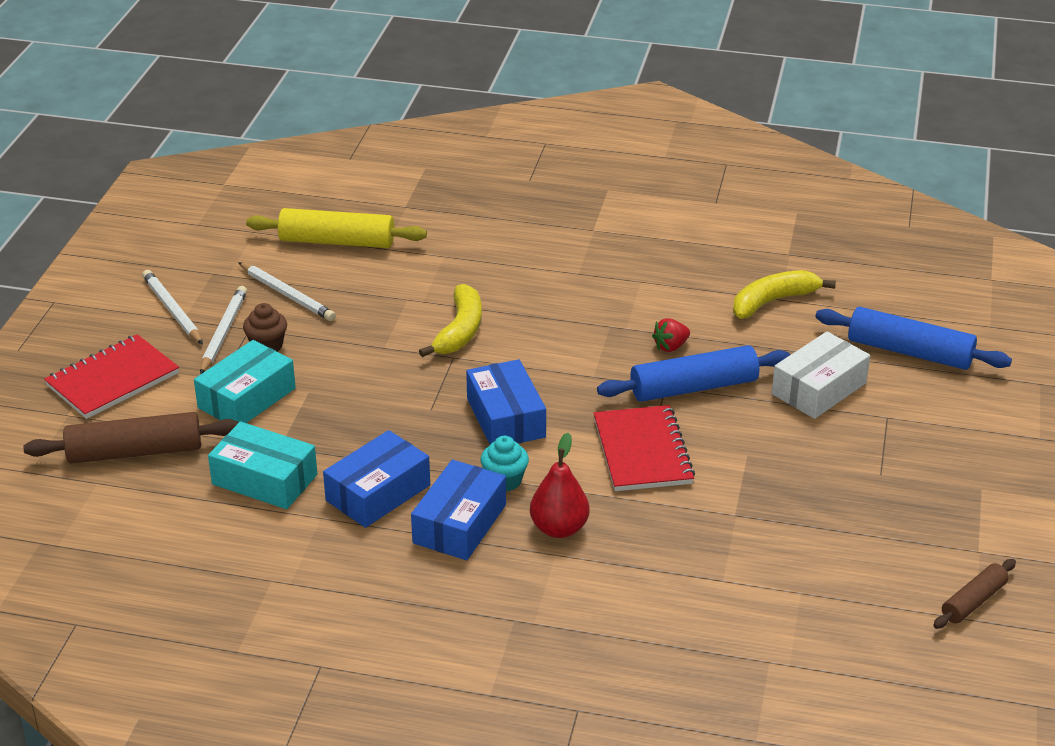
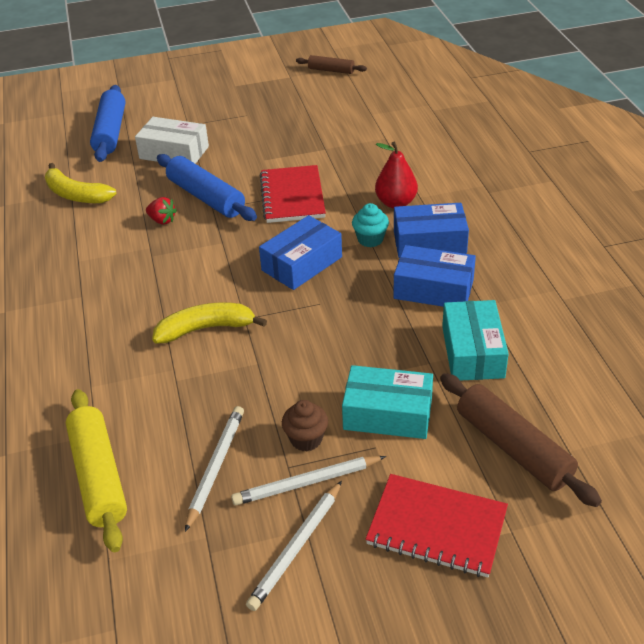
camera: 115 degrees left, 5 degrees up
(642, 451) = (292, 196): red notebook -> red notebook turned 60 degrees counterclockwise

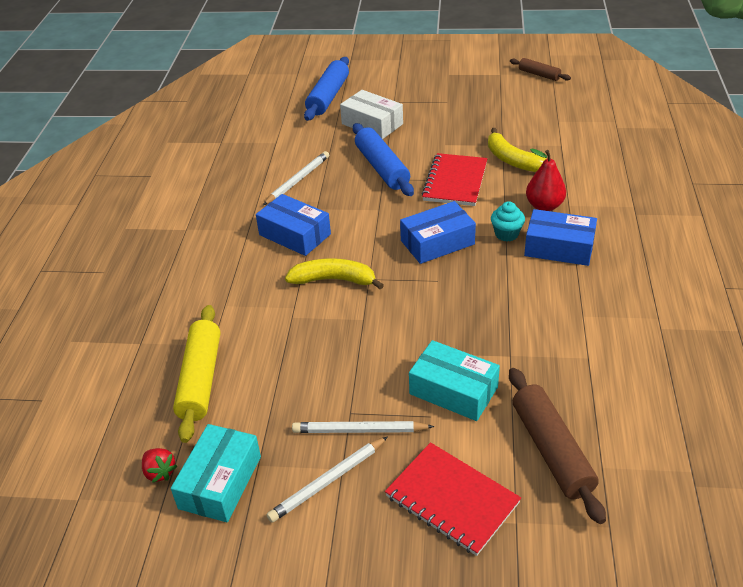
camera: 20 degrees right, 0 degrees up
(76, 194) = (279, 144): yellow banana -> yellow banana (512, 160)
(162, 220) = (338, 180): red strawberry -> red strawberry (160, 472)
(215, 467) = (292, 397): white pencil -> white pencil (298, 180)
(306, 439) = (375, 394): brown cupcake -> none
(433, 289) = (543, 291): blue box -> blue box (295, 234)
(472, 352) = (553, 355): turquoise box -> turquoise box (220, 482)

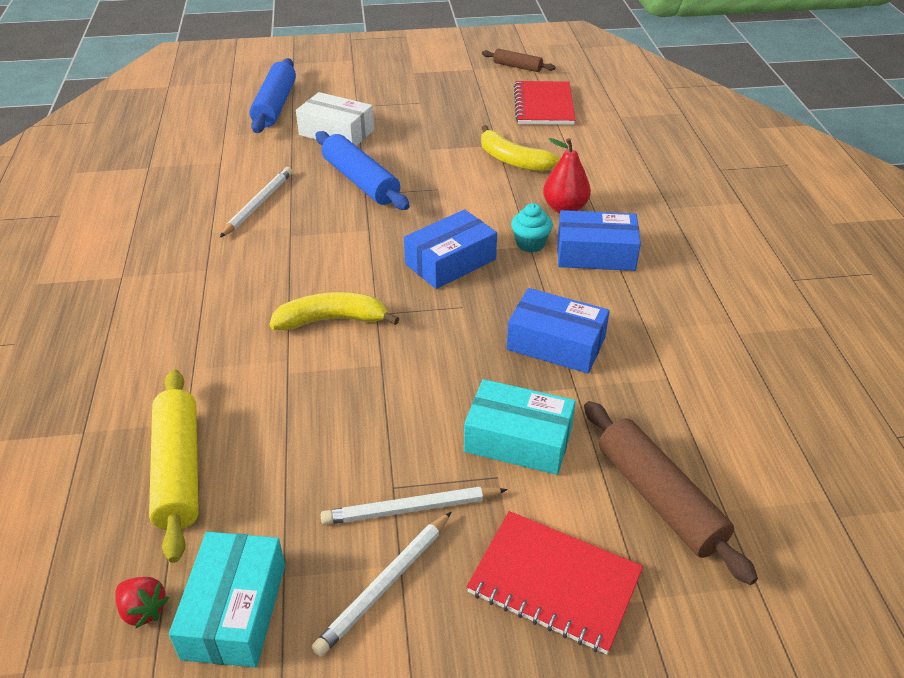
camera: 15 degrees left, 0 degrees up
(295, 234) = (268, 269): blue box -> blue box (556, 343)
(455, 182) = (453, 190): red notebook -> red notebook (543, 105)

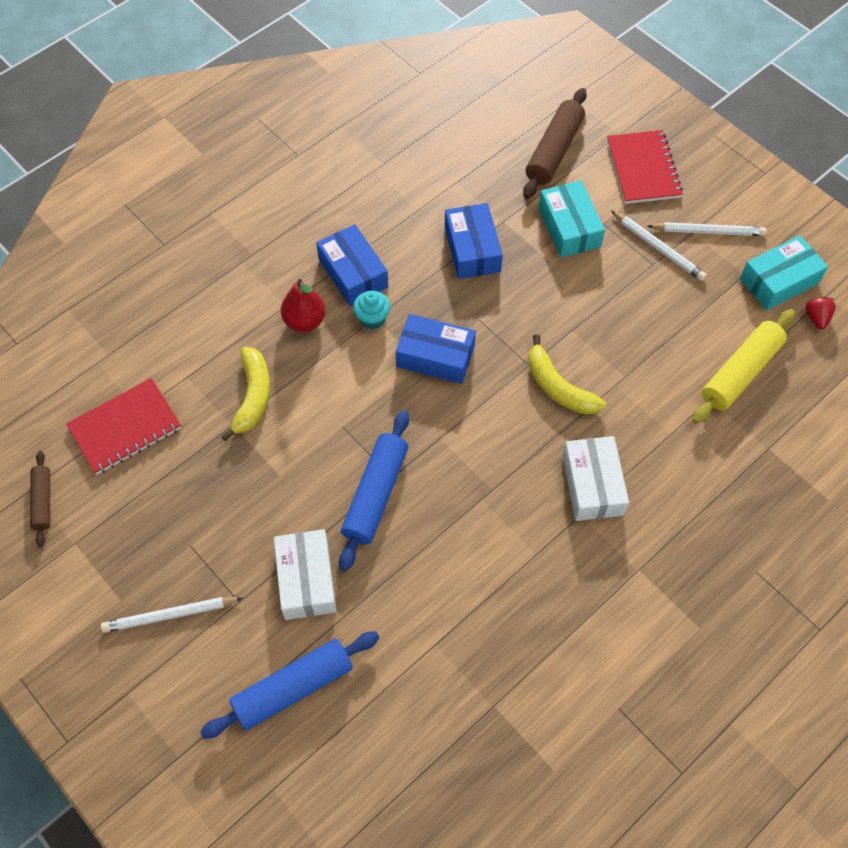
camera: 125 degrees left, 20 degrees up
(219, 290) = (592, 485): none -> white box
(258, 204) = (471, 550): white pencil -> white pencil (170, 615)

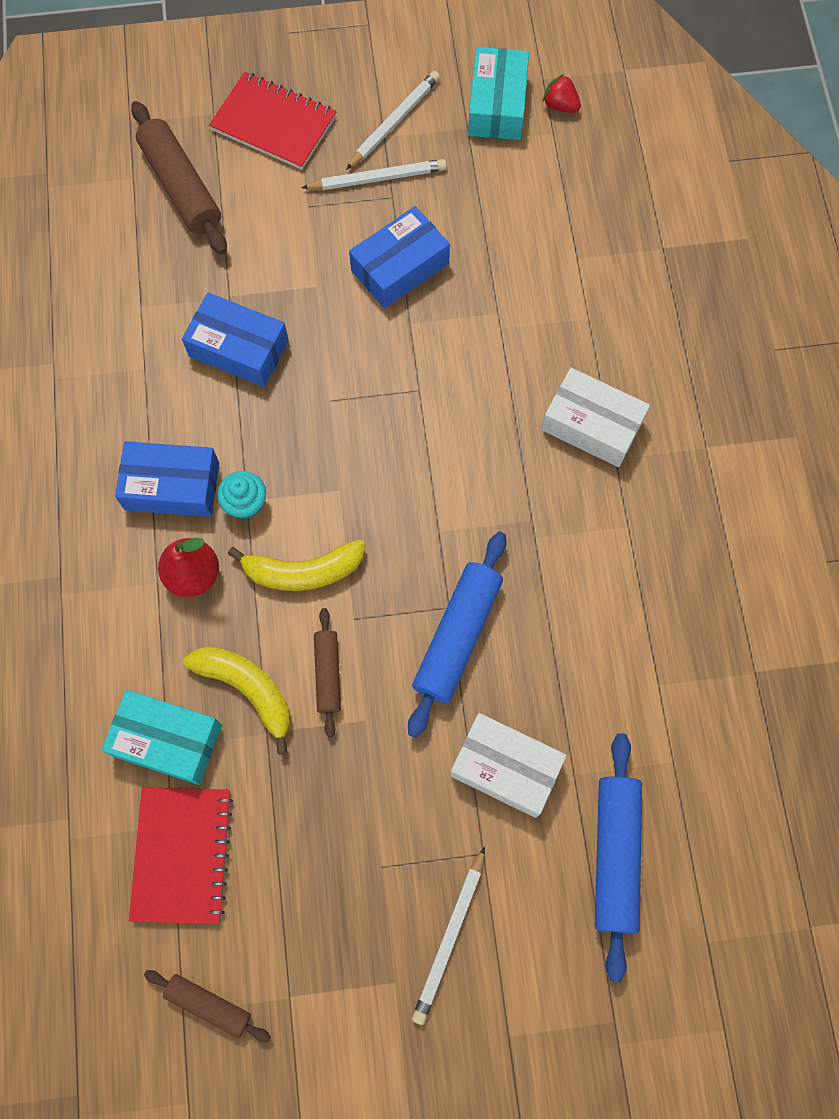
camera: 55 degrees left, 10 degrees up
(295, 435) = (328, 674): none -> brown rolling pin
(375, 494) = (457, 636): blue rolling pin -> blue rolling pin turned 60 degrees clockwise
(435, 356) = (340, 472): blue box -> blue box (400, 267)
(558, 387) = (464, 380): yellow banana -> yellow banana (303, 571)
(569, 227) = (287, 240): turquoise box -> turquoise box (167, 740)
(740, 373) = (569, 211): yellow rolling pin -> none

